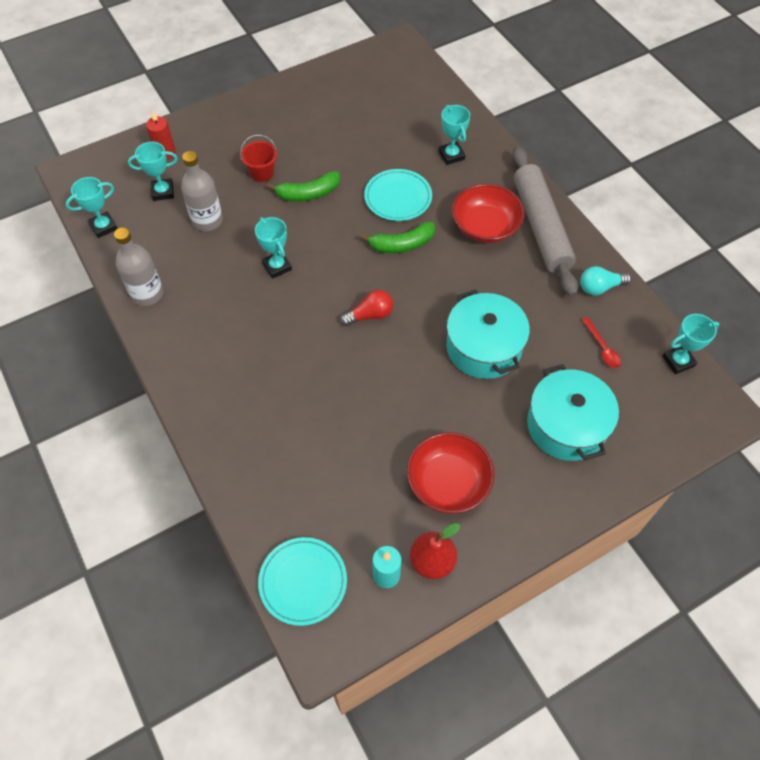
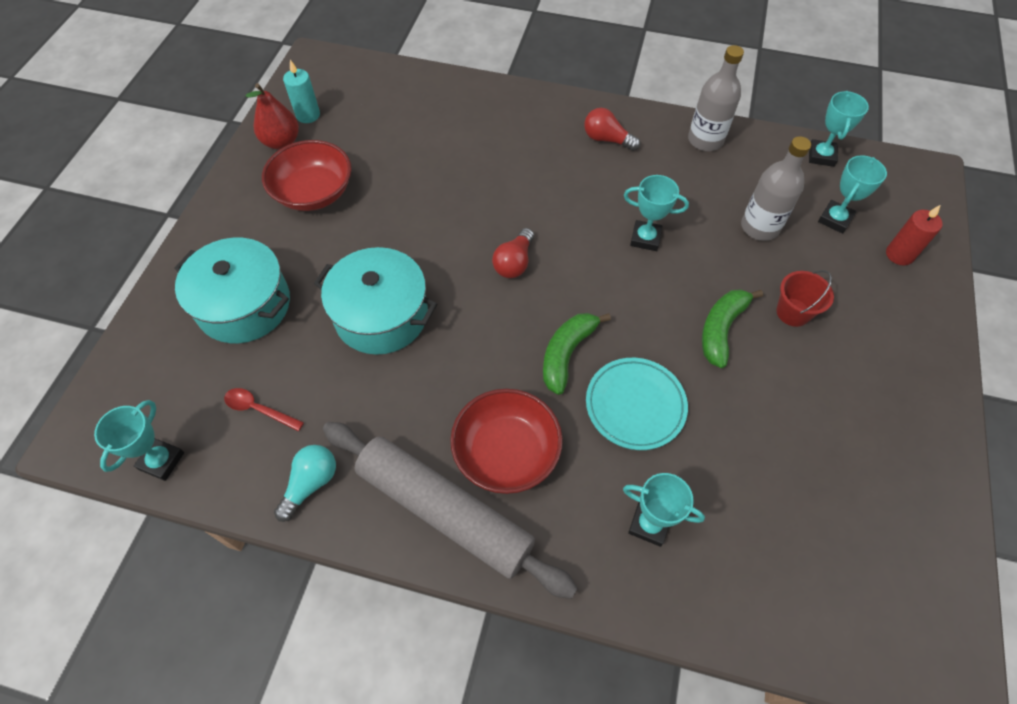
camera: 135 degrees right, 0 degrees up
(203, 348) = (607, 139): none -> red light bulb
(303, 582) = (361, 77): turquoise plate -> none

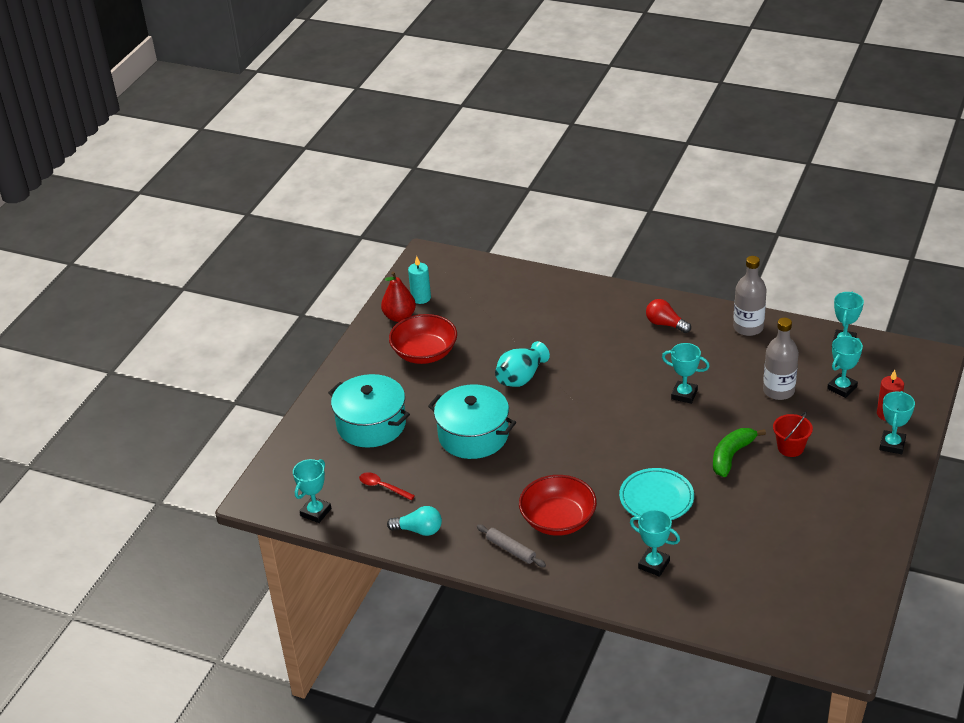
camera: 10 degrees right, 20 degrees down
(310, 484) = (419, 530): turquoise light bulb -> turquoise light bulb turned 60 degrees clockwise
(438, 223) = (521, 377): none -> turquoise vase
(444, 511) = (511, 550): grey rolling pin -> grey rolling pin, size x0.42
(514, 262) = (578, 406): red light bulb -> none
(567, 354) = (610, 465): green banana -> none
(917, 301) = (892, 445): none -> turquoise trophy

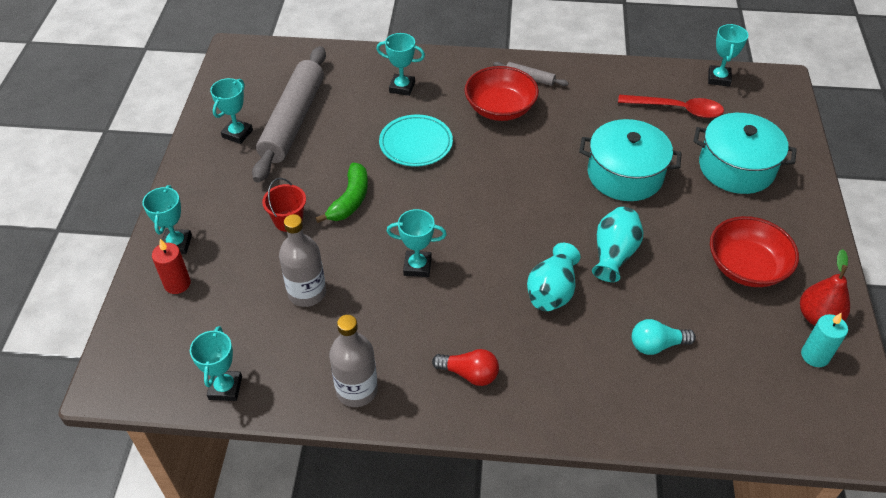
camera: 160 degrees right, 10 degrees up
(382, 487) = (677, 109): red spoon -> red spoon, size x1.69
(419, 530) = (618, 80): turquoise light bulb -> turquoise light bulb (656, 345)
(583, 361) = (552, 291): none -> turquoise vase
(779, 546) = (293, 121): none -> grey rolling pin
(842, 388) = (230, 311): turquoise trophy -> turquoise trophy (237, 134)

